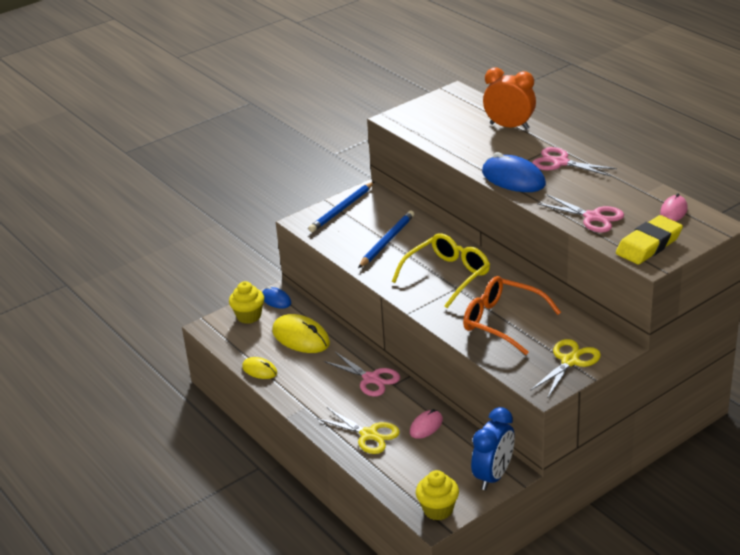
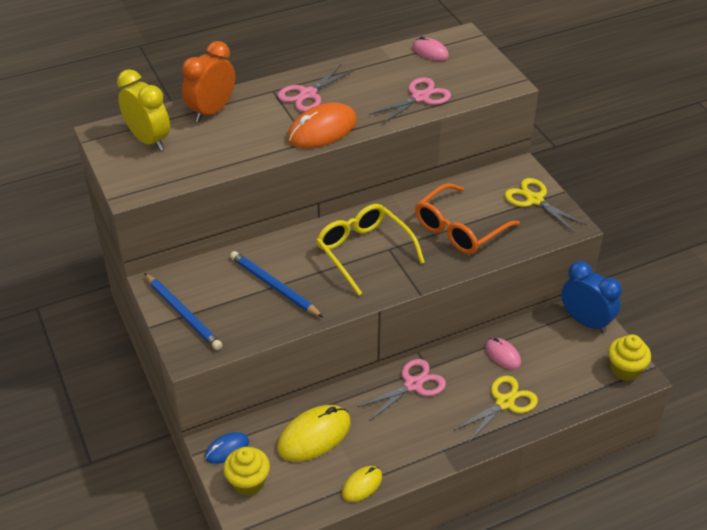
camera: 80 degrees left, 10 degrees up
(457, 110) = (149, 140): none -> yellow clock
(513, 178) = (322, 130): blue mouse -> orange mouse
(648, 245) = (480, 78): yellow eraser -> none

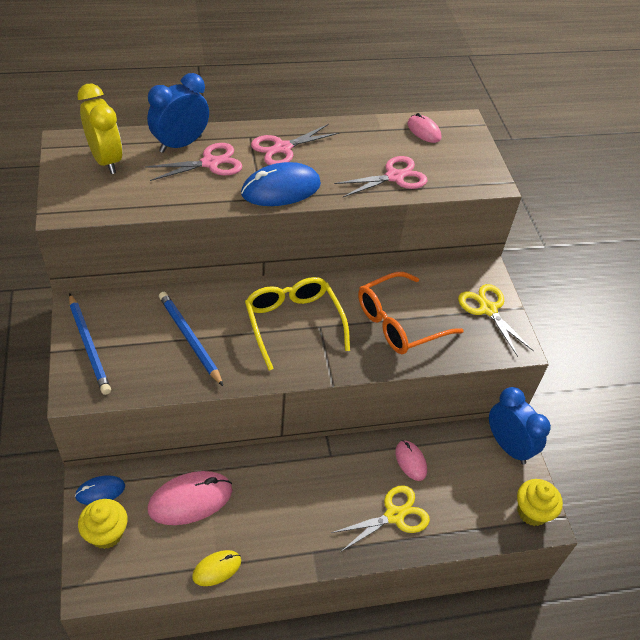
camera: 10 degrees right, 5 degrees up
(211, 111) = (180, 144): orange clock -> blue clock
(314, 435) = (190, 500): yellow mouse -> pink mouse
(322, 130) = (281, 189): orange mouse -> blue mouse
(413, 385) = (309, 470): pink scissors -> pink scissors (210, 163)

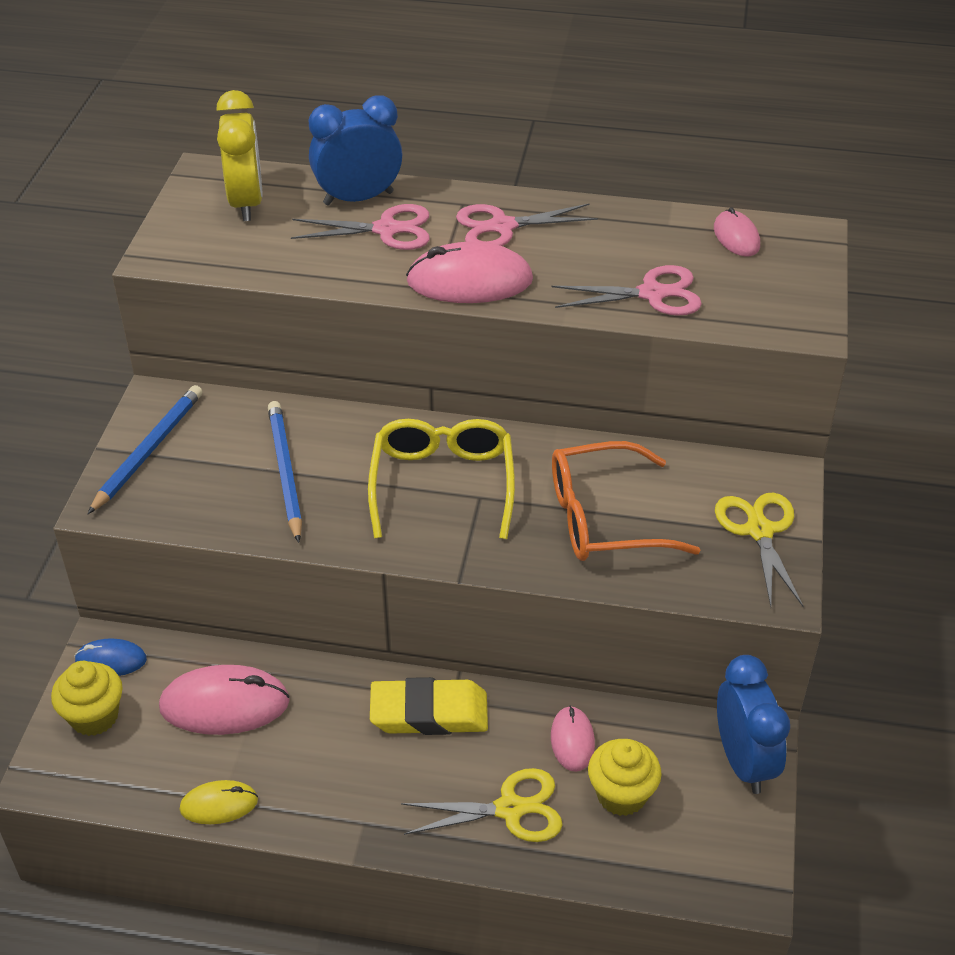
camera: 25 degrees right, 5 degrees down
(89, 345) = (148, 451): blue pencil -> blue pencil turned 150 degrees counterclockwise
(281, 189) = (469, 281): blue mouse -> pink mouse
(320, 468) = (429, 713): none -> yellow eraser
(532, 512) = (736, 868): yellow cupcake -> yellow cupcake (621, 795)

